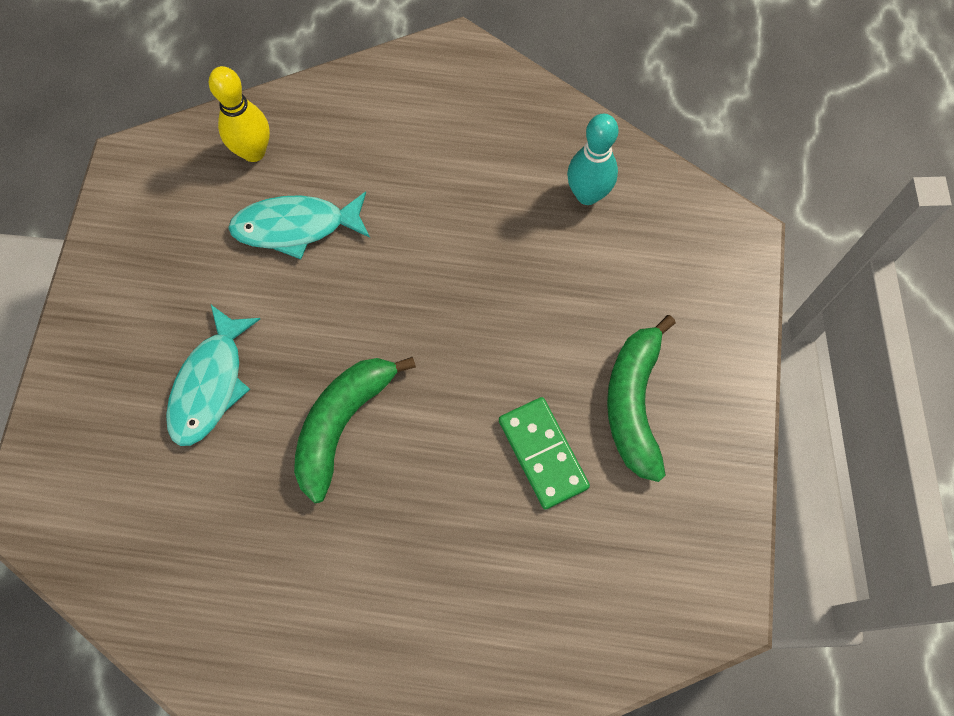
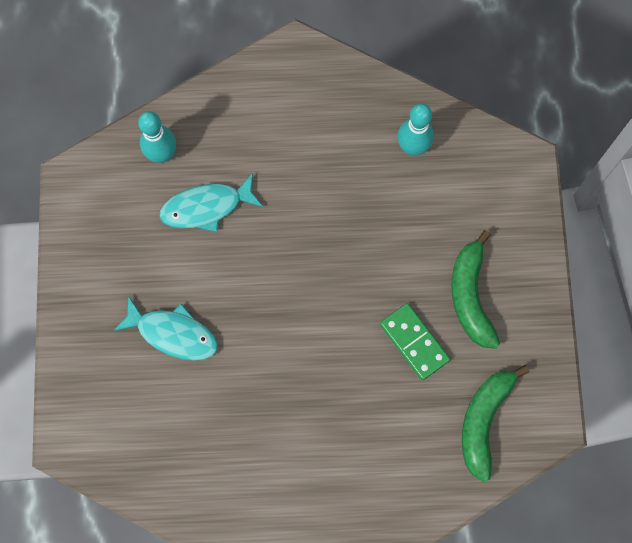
camera: 10 degrees left, 5 degrees up
(210, 384) = (173, 333): turquoise fish -> turquoise fish turned 75 degrees counterclockwise
(253, 152) = (162, 154): yellow bowling pin -> turquoise bowling pin
(342, 424) = (272, 345): green banana -> green banana (484, 421)

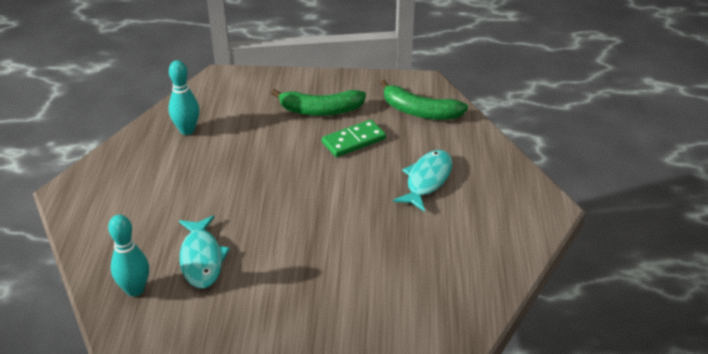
camera: 85 degrees left, 35 degrees down
(173, 333) = (324, 289): turquoise fish -> turquoise fish (427, 180)

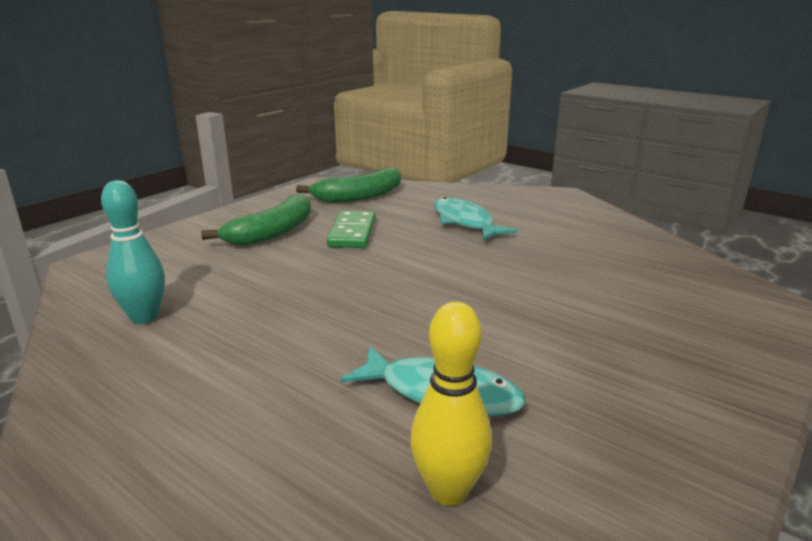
camera: 55 degrees left, 15 degrees down
(135, 289) = (448, 491): turquoise bowling pin -> yellow bowling pin

